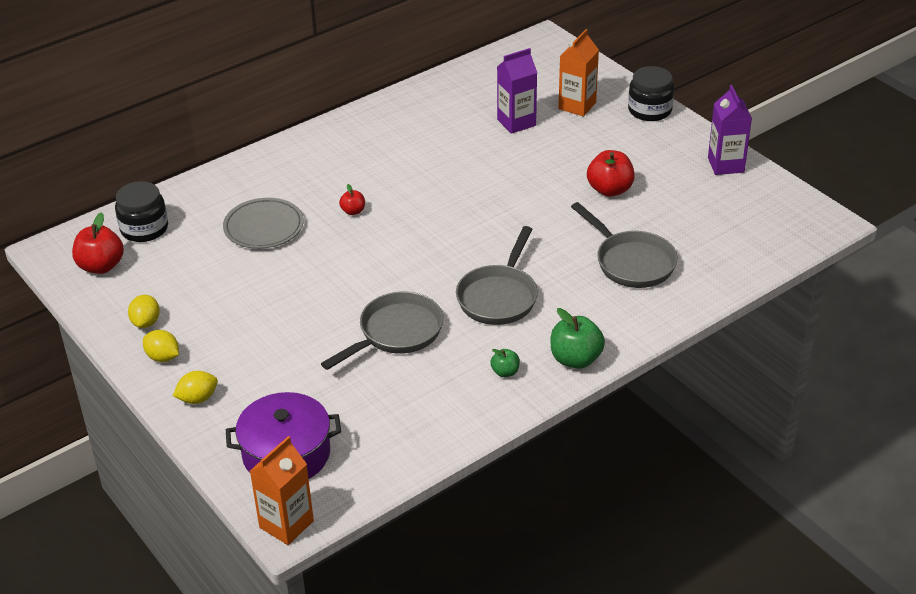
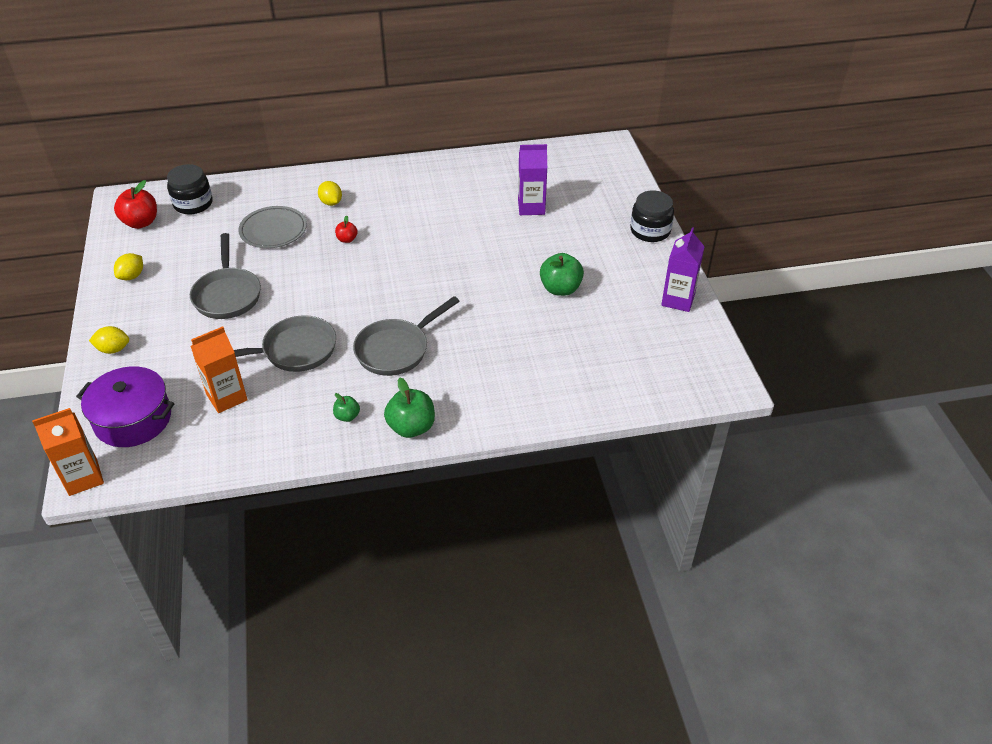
camera: 25 degrees right, 5 degrees up
(163, 357) = (119, 307): yellow lemon -> yellow lemon (331, 203)
(577, 106) = (592, 208): orange carton -> orange carton (226, 397)
(610, 190) = (560, 289): red apple -> green apple
(631, 262) = (526, 358): grey pan -> grey pan (227, 294)

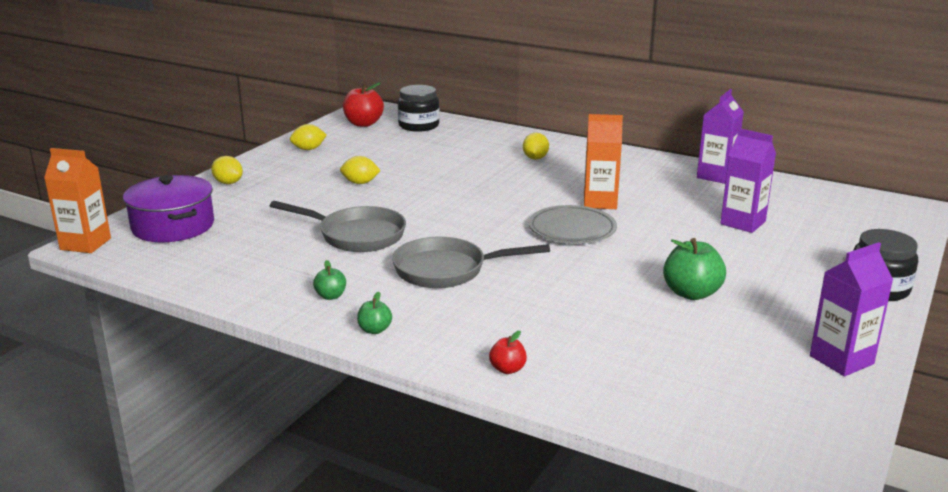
camera: 40 degrees right, 20 degrees down
(226, 397) = (258, 242): orange carton -> orange carton (600, 202)
(227, 294) = (360, 183): grey pan -> yellow lemon
(273, 230) = (458, 159): grey plate -> grey plate (572, 229)
(347, 239) = (514, 184): red apple -> red apple (507, 369)
(411, 427) = (374, 330): green apple -> green apple, size x0.54
(473, 166) = (716, 176): none -> purple carton

